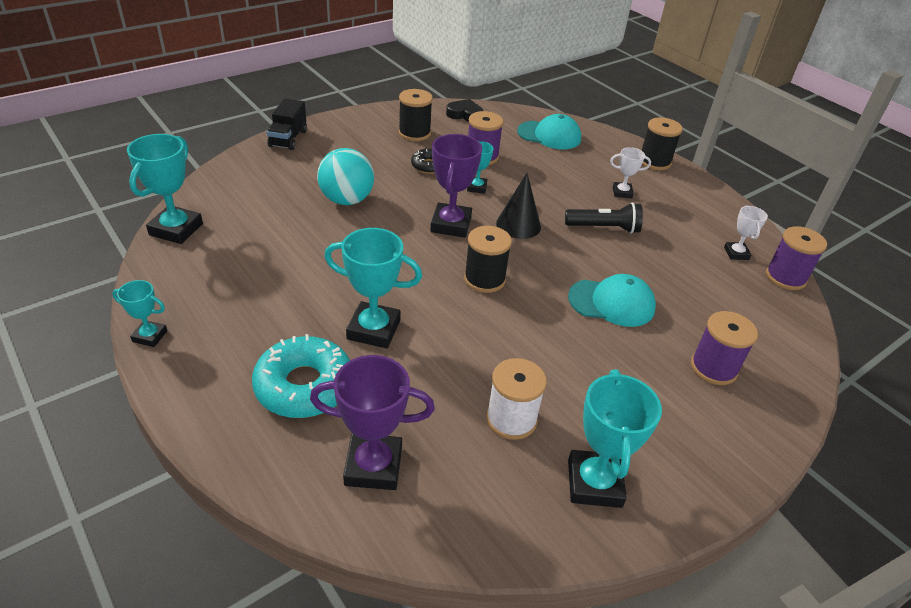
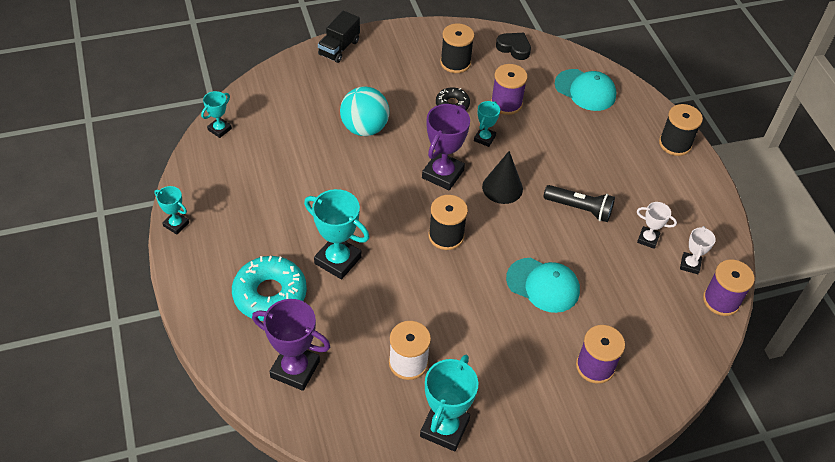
camera: 20 degrees right, 10 degrees up
(176, 229) = (219, 129): turquoise trophy -> turquoise trophy, size x0.55
(622, 192) = (620, 173): white trophy -> white trophy (648, 239)

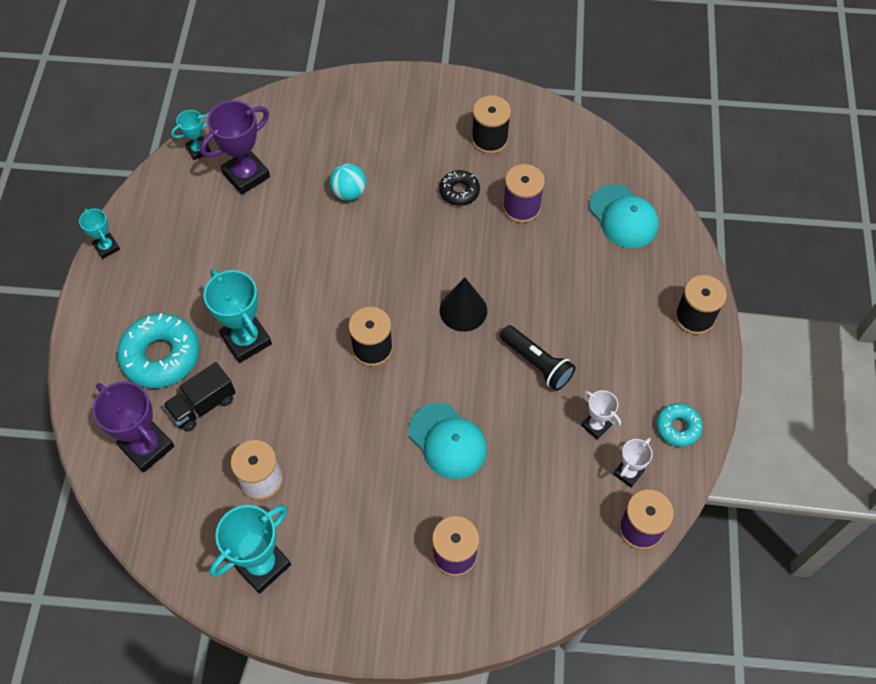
camera: 25 degrees right, 10 degrees up
(339, 48) = (369, 85): black truck -> black truck (203, 405)
(364, 128) = (349, 192): turquoise ball -> turquoise ball, size x0.65
(443, 174) = (406, 273): purple trophy -> purple trophy (246, 175)
(484, 138) = (474, 244): turquoise trophy -> none
(514, 48) = (567, 139): black heart -> none
(706, 222) = (677, 427): none -> turquoise donut

